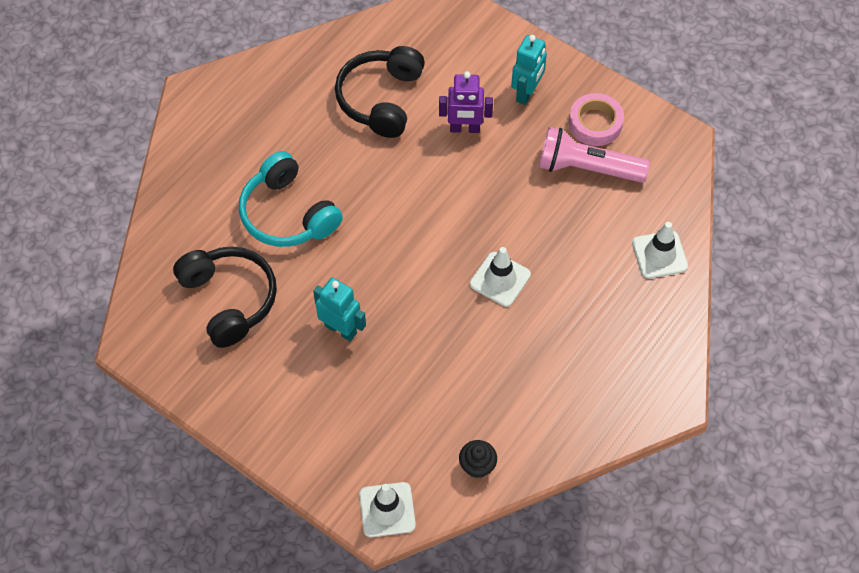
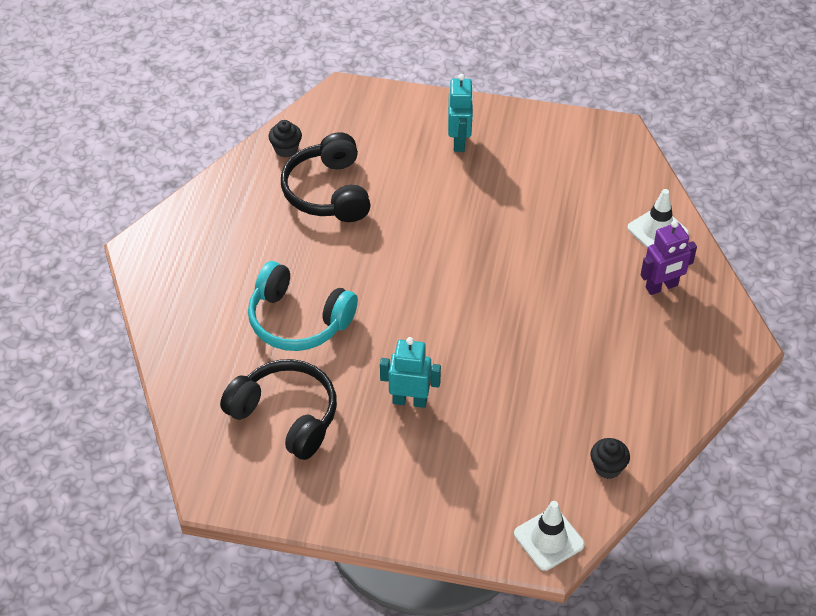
camera: 25 degrees left, 10 degrees down
(367, 42) = (286, 149): none -> black cupcake
(464, 128) = (421, 190): purple robot -> purple robot (661, 287)
(500, 279) = (530, 303): white traffic cone -> none
(587, 168) = (551, 183): pink flashlight -> none
(595, 123) = (535, 145): pink tape -> none

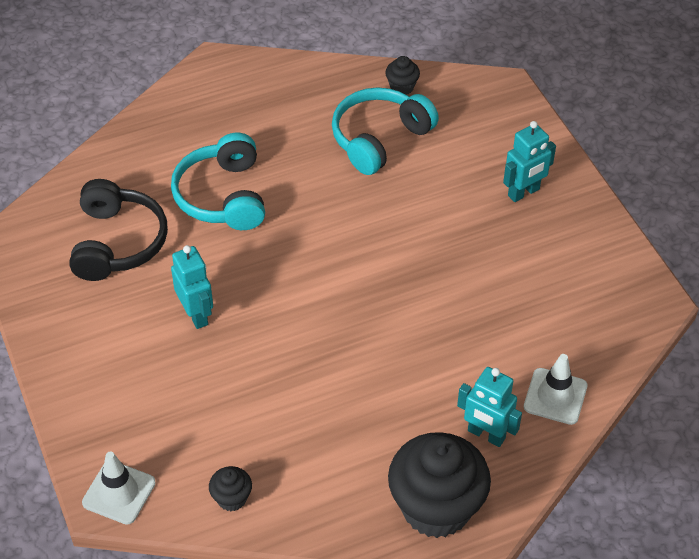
camera: 55 degrees right, 0 degrees up
(328, 192) = (379, 139): black headphones -> turquoise headphones
(661, 287) = (486, 435): purple robot -> turquoise robot
(703, 349) = (436, 507): none -> black cupcake

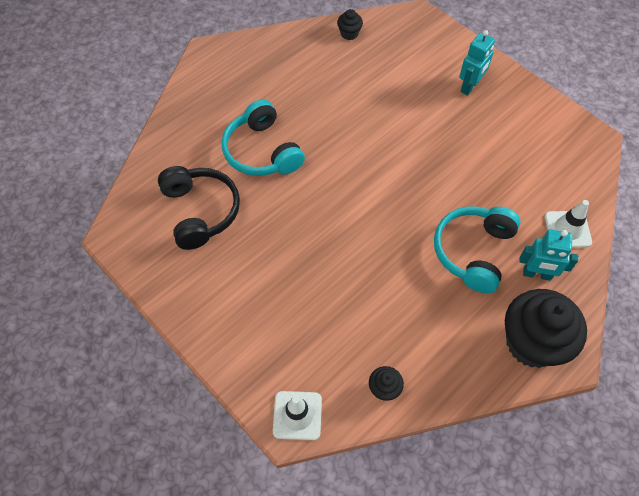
camera: 20 degrees left, 10 degrees up
(196, 314) = (287, 250): turquoise robot -> none
(379, 139) = (352, 76): turquoise headphones -> turquoise headphones (473, 252)

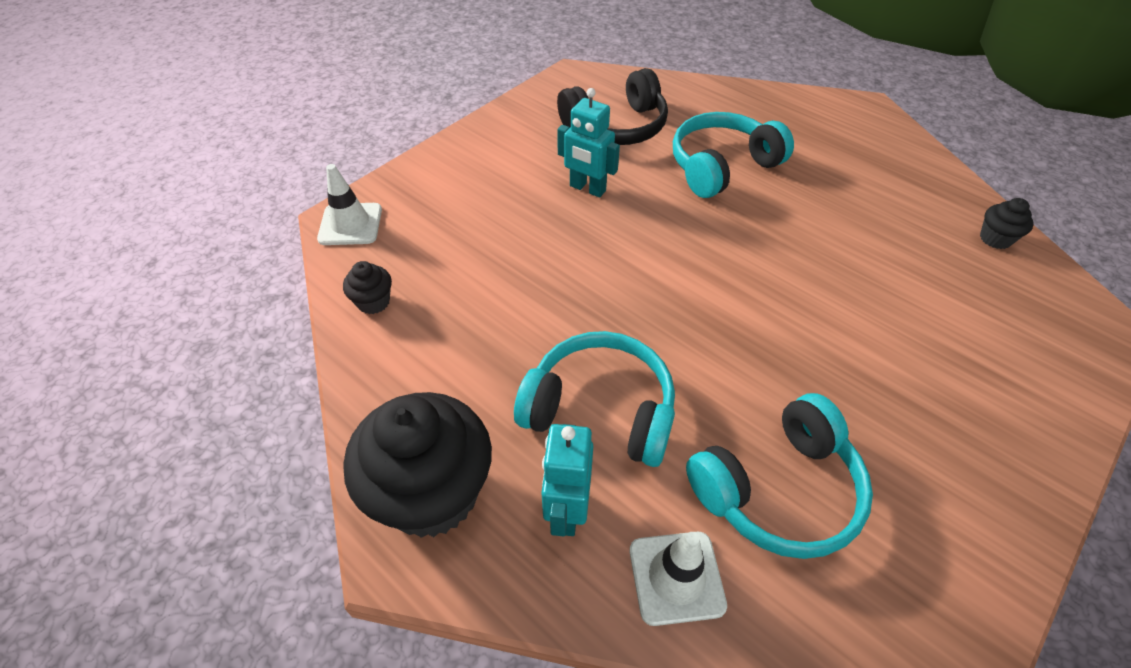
camera: 85 degrees right, 10 degrees down
(470, 86) = (973, 411): turquoise robot -> turquoise robot (587, 189)
(518, 178) = (778, 490): none -> turquoise headphones

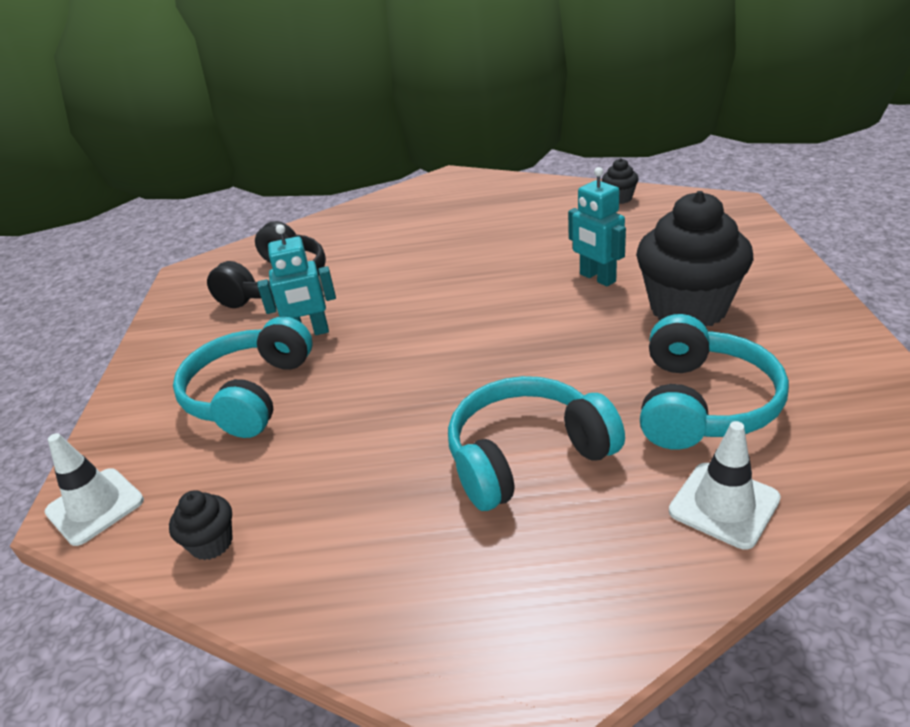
camera: 40 degrees left, 15 degrees down
(432, 493) = (479, 626): black cupcake -> black cupcake (688, 308)
(567, 510) = (598, 536): turquoise robot -> turquoise robot (597, 278)
(722, 166) = (398, 259): turquoise headphones -> turquoise headphones (250, 394)

